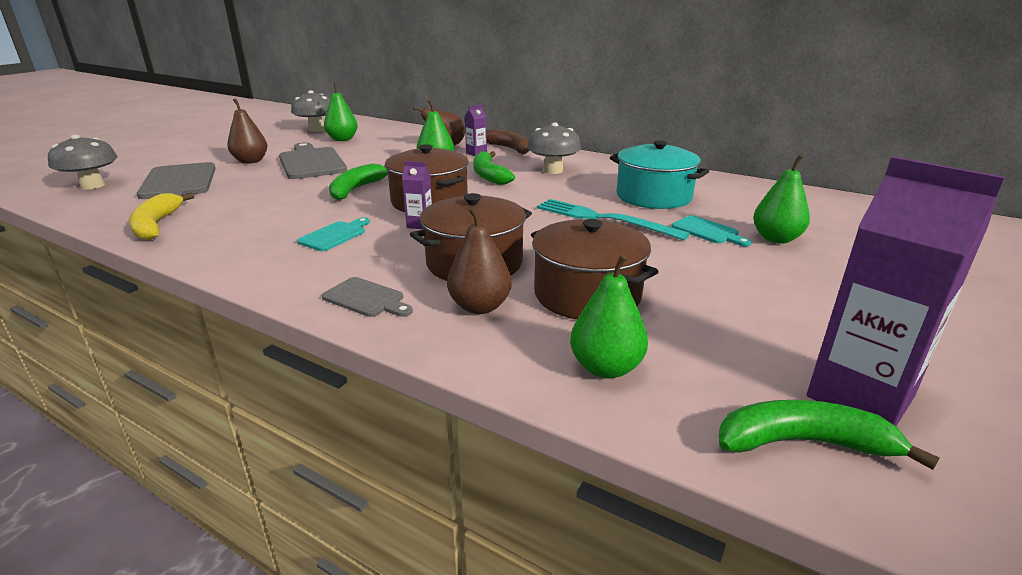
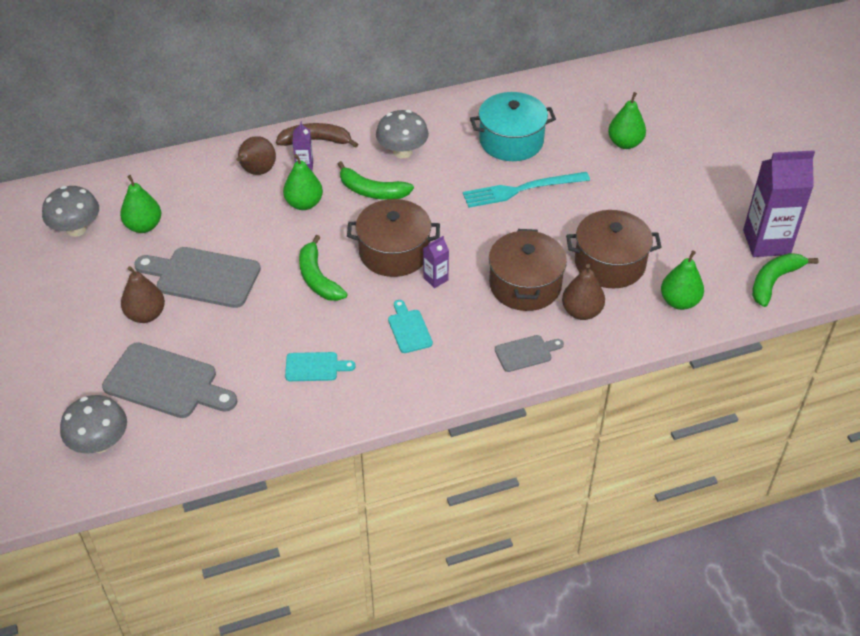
camera: 50 degrees left, 20 degrees up
(157, 225) = (276, 419): yellow banana -> none
(707, 231) = (587, 161): turquoise cutting board -> turquoise cutting board (315, 367)

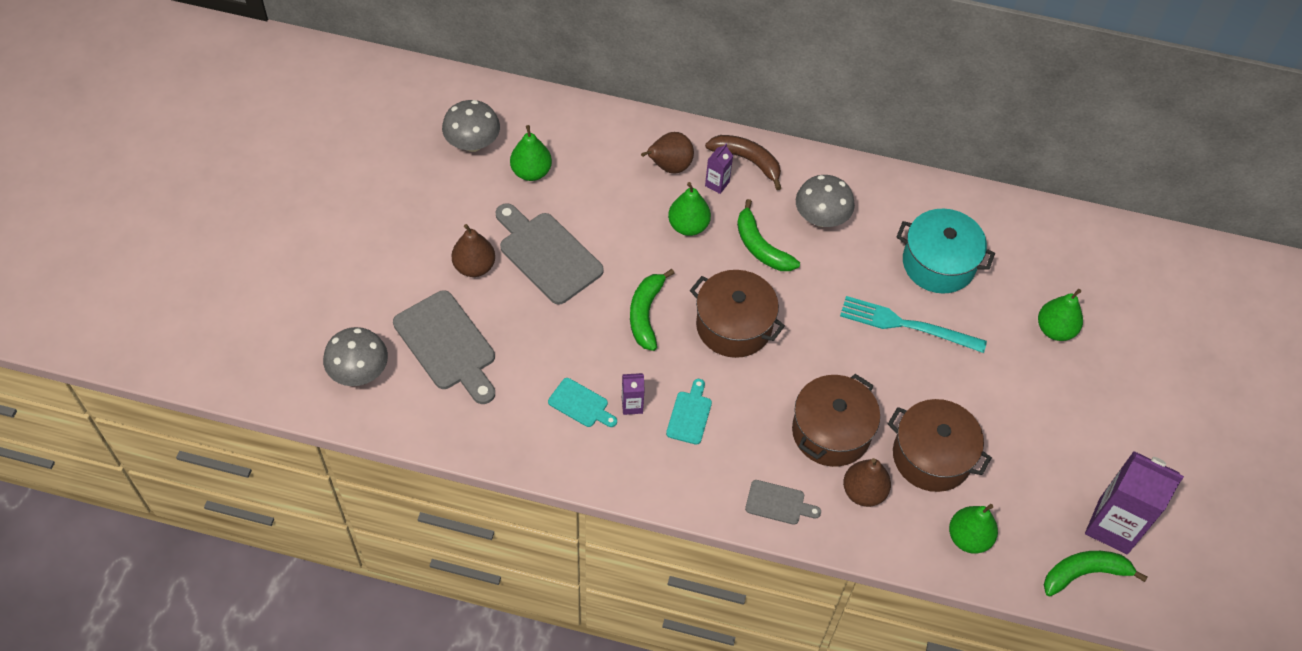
camera: 30 degrees right, 10 degrees up
(435, 279) = (752, 376): purple carton -> purple carton (632, 405)

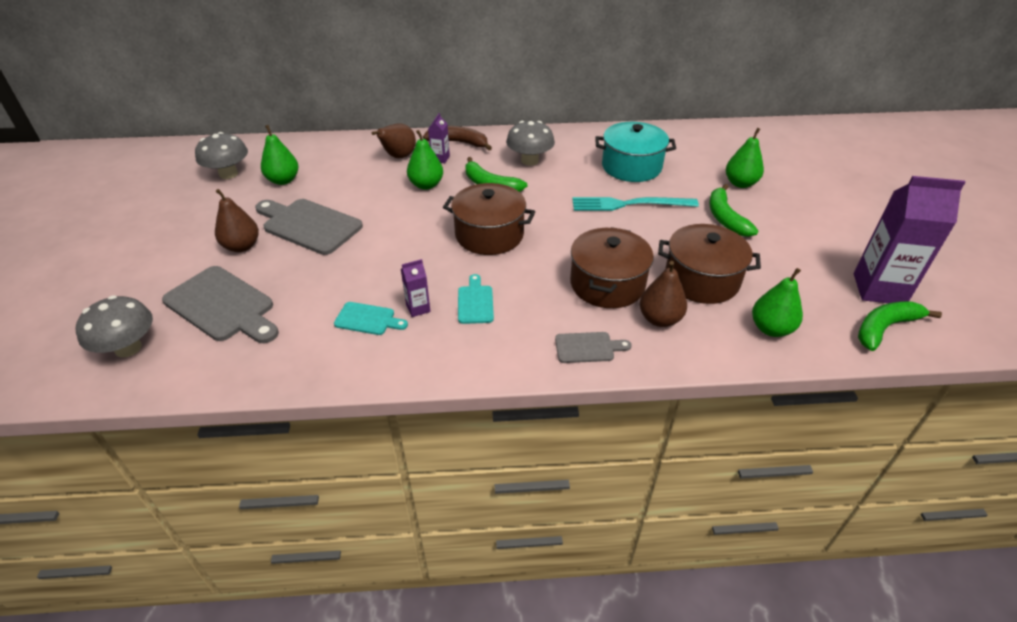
camera: 15 degrees left, 15 degrees down
(646, 314) = (409, 244): green banana -> green banana (725, 218)

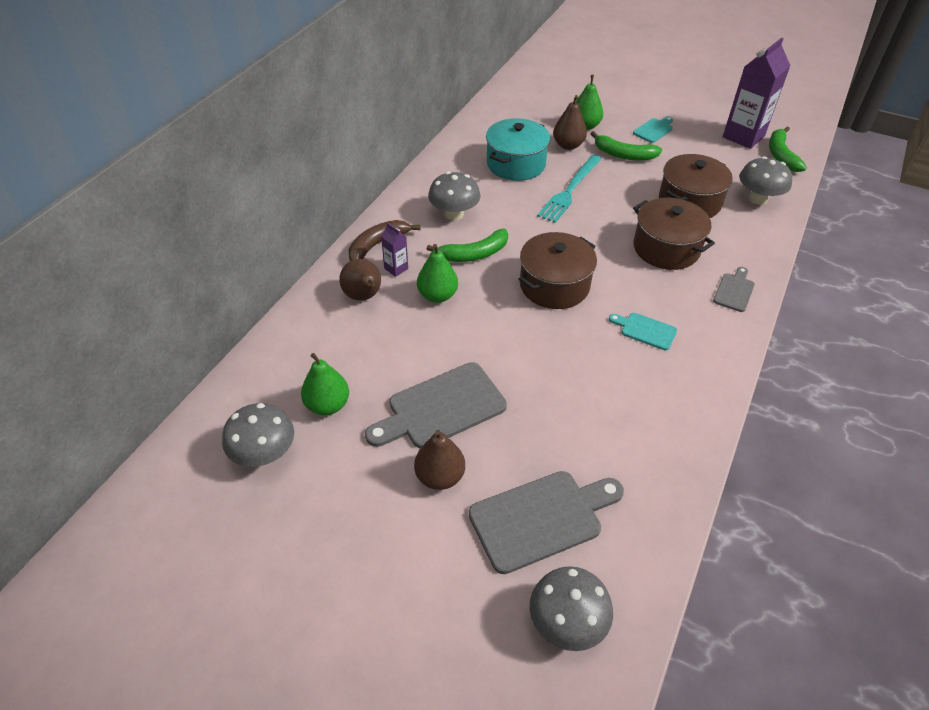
camera: 60 degrees left, 5 degrees up
(368, 319) = (629, 408): turquoise cutting board -> turquoise cutting board (654, 130)
(418, 308) = (632, 369): purple carton -> none
(659, 319) = (721, 242): brown pear -> brown pear (568, 145)
(771, 329) = (758, 198): green pear -> grey mushroom

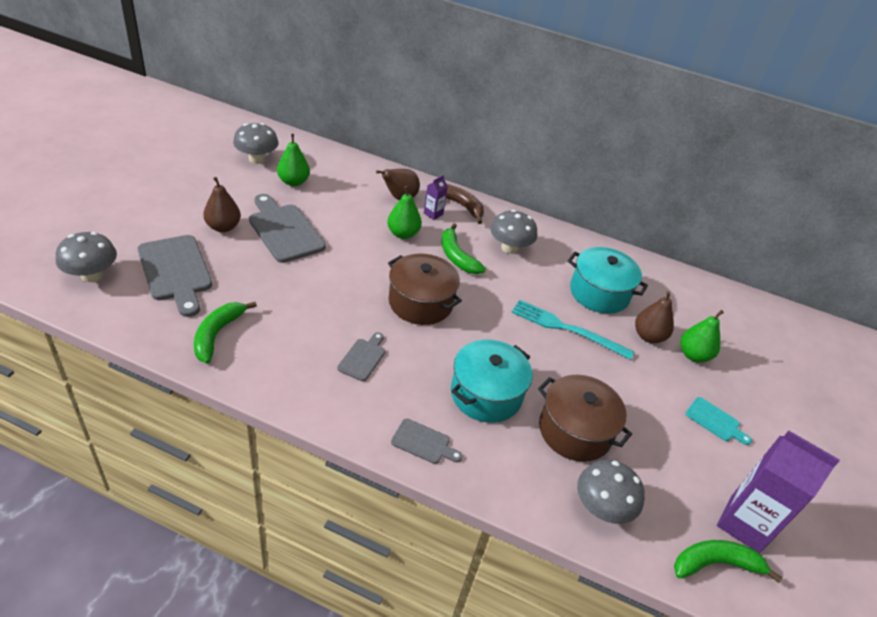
camera: 80 degrees right, 5 degrees down
(624, 155) = (648, 383): green banana -> green banana (217, 334)
(645, 330) = (363, 358): turquoise cutting board -> grey cutting board
(666, 248) = (486, 394): brown pot -> turquoise pot

